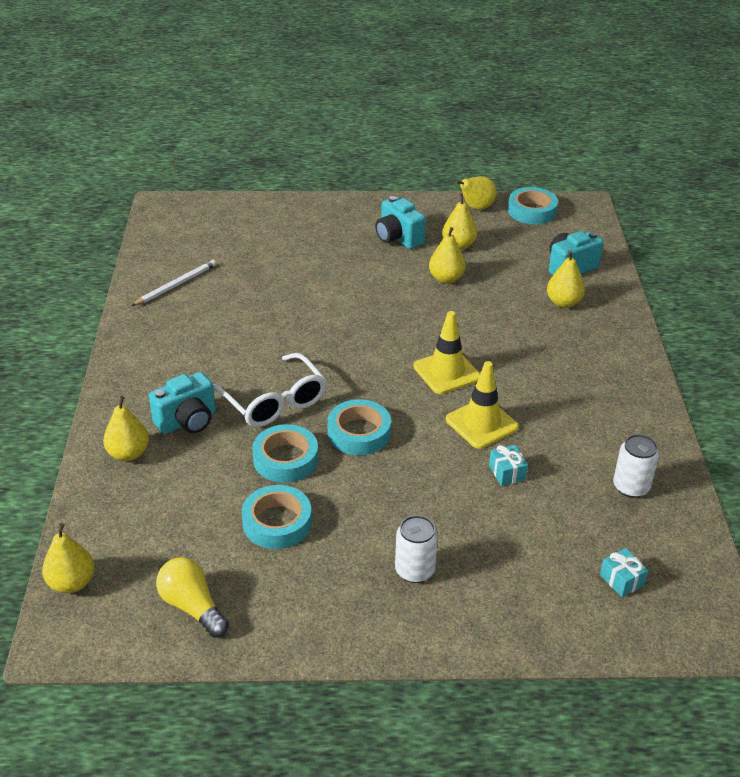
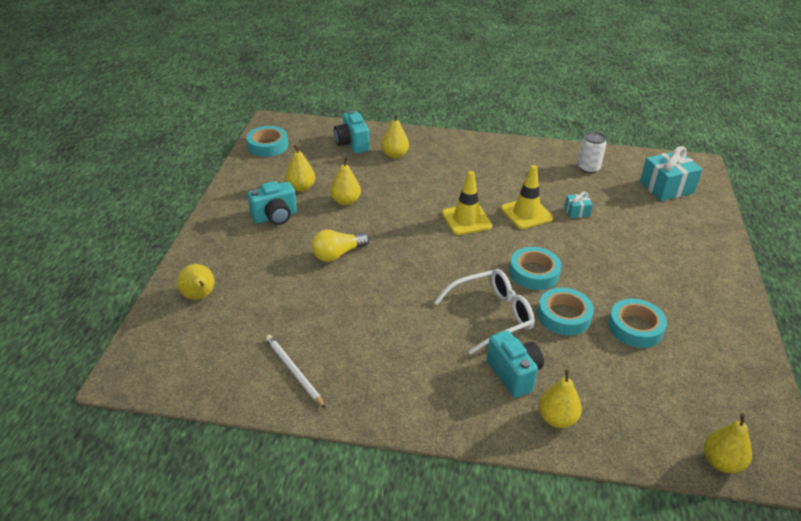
camera: 80 degrees left, 0 degrees up
(192, 606) = (729, 382): yellow light bulb -> yellow light bulb (337, 254)
(414, 570) = (672, 265): white can -> none
(476, 208) = (248, 170): yellow pear -> yellow pear (199, 296)
(621, 580) = (666, 187): turquoise gift -> turquoise gift, size x2.03

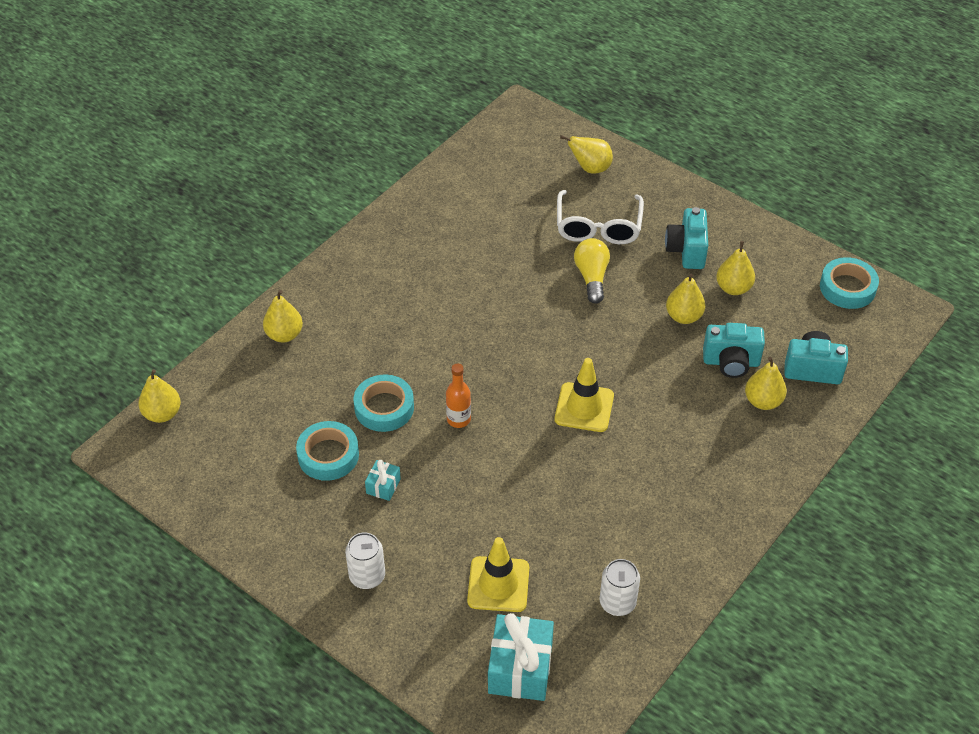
camera: 120 degrees right, 10 degrees up
(294, 371) = (456, 199): white pencil -> none
(490, 316) = (425, 352): white glasses -> white glasses (598, 226)
(514, 374) = (348, 332): turquoise camera -> turquoise camera (731, 362)
(526, 213) = (561, 471): yellow traffic cone -> yellow traffic cone (498, 584)
(534, 273) = (458, 419): turquoise tape -> orange bottle
(577, 211) = (533, 525): turquoise gift -> turquoise gift (383, 486)
(693, 266) = (367, 576): none -> white can

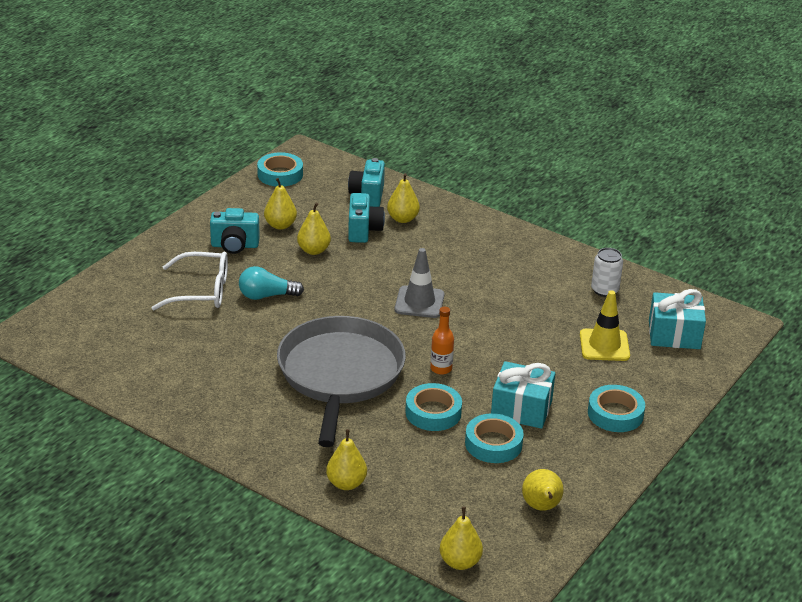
camera: 95 degrees left, 15 degrees down
(367, 576) = (615, 414): white can -> turquoise tape
(383, 486) = (521, 409): turquoise gift -> turquoise gift, size x2.03
(452, 334) = (340, 375): none -> grey pan
(584, 407) = (419, 302): yellow traffic cone -> grey traffic cone
(590, 168) = (119, 294): yellow pear -> yellow pear (541, 507)
(592, 277) = (266, 296): yellow light bulb -> turquoise light bulb

